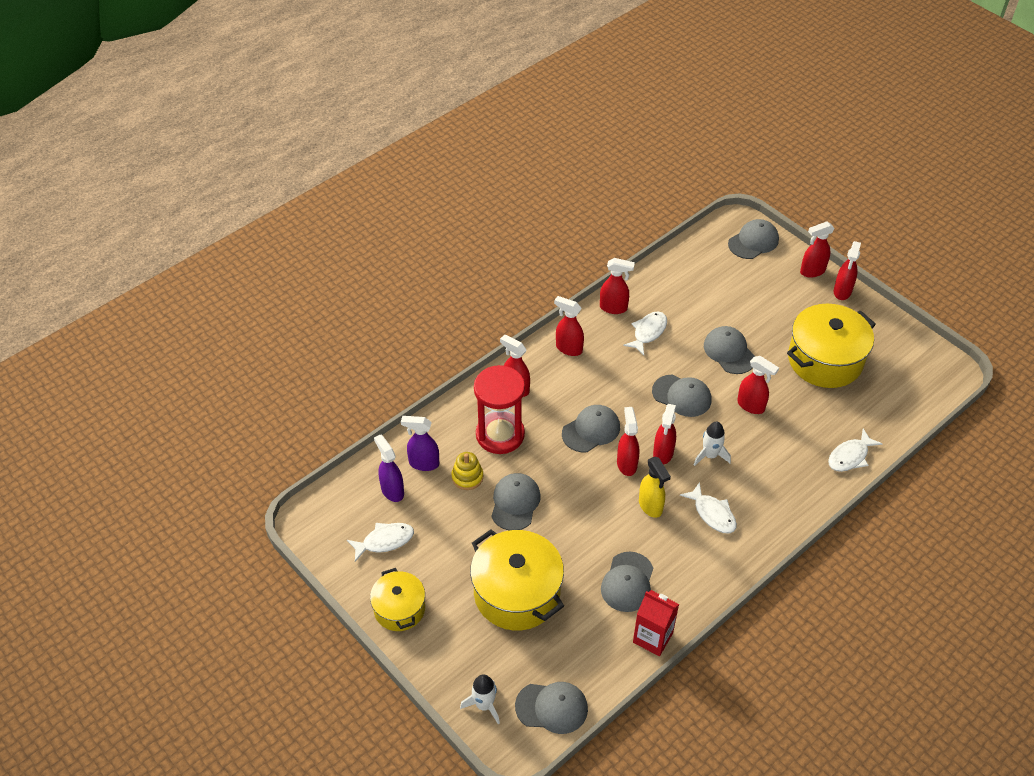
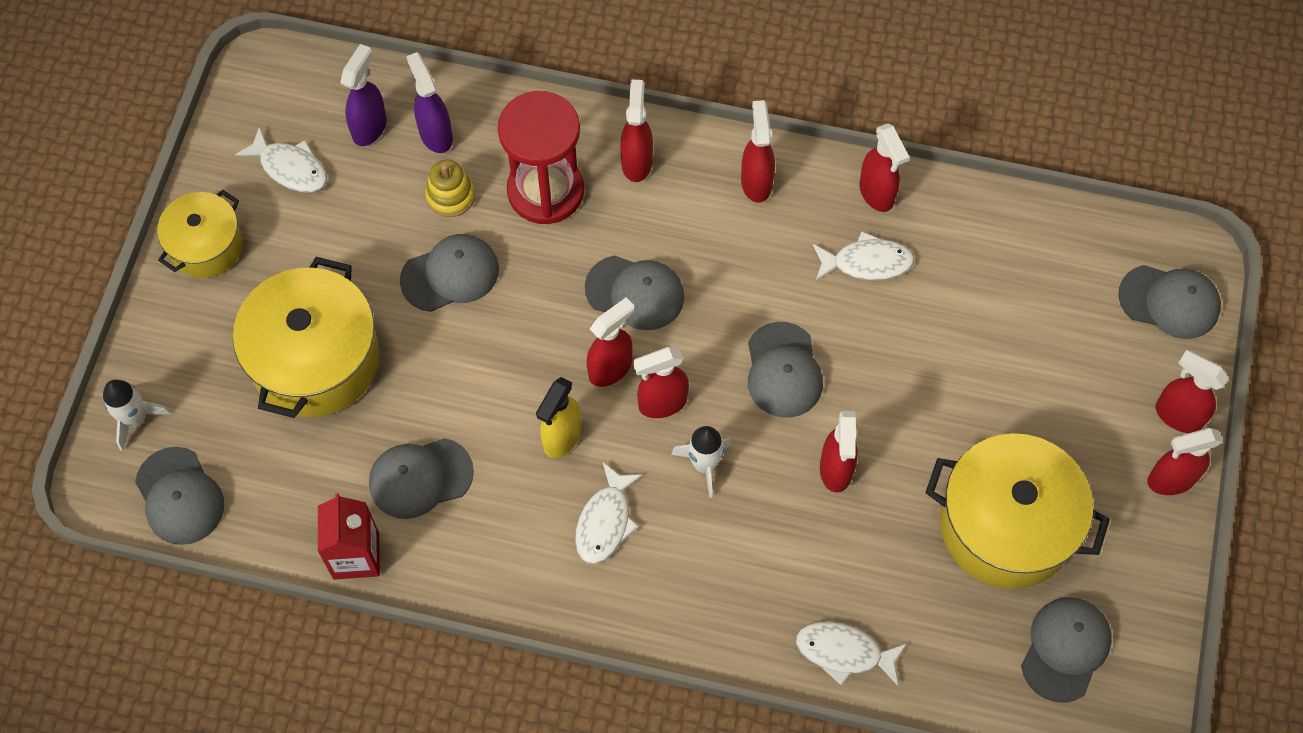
camera: 55 degrees right, 15 degrees up
(729, 352) = (916, 387): grey cap -> grey cap (1065, 649)

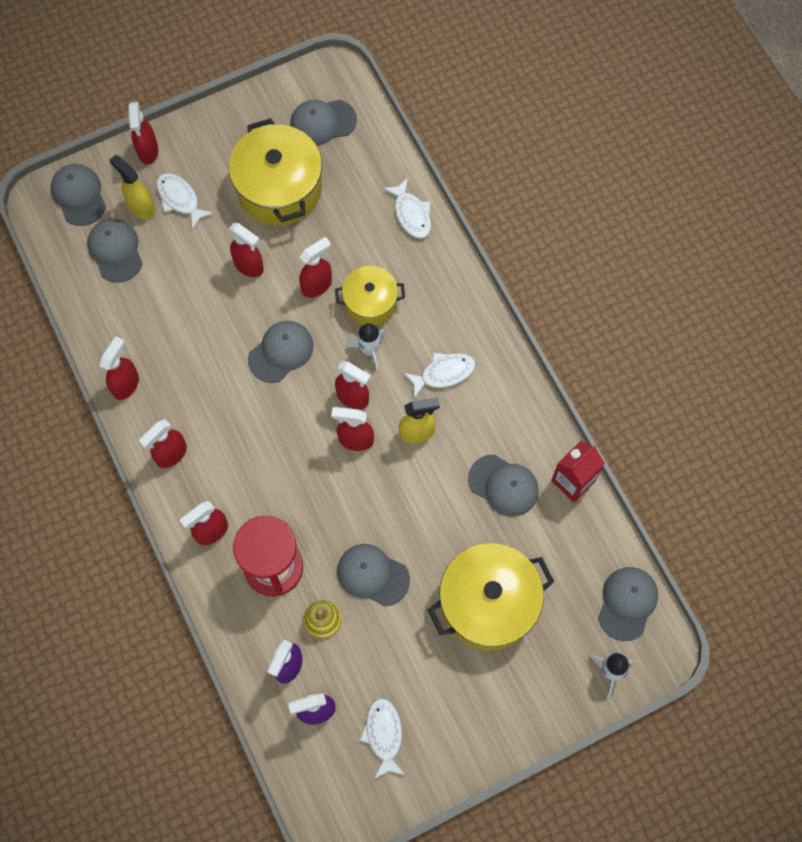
camera: 130 degrees left, 5 degrees up
(206, 246) = (476, 736): yellow pot -> yellow pot (370, 302)
(635, 292) = (298, 464): grey cap -> grey cap (115, 251)
(867, 262) = (177, 358): white fish -> white fish (180, 199)
(1100, 356) = (141, 207): none -> yellow spray bottle
(1170, 480) = (189, 133): red spray bottle -> red spray bottle (249, 266)

